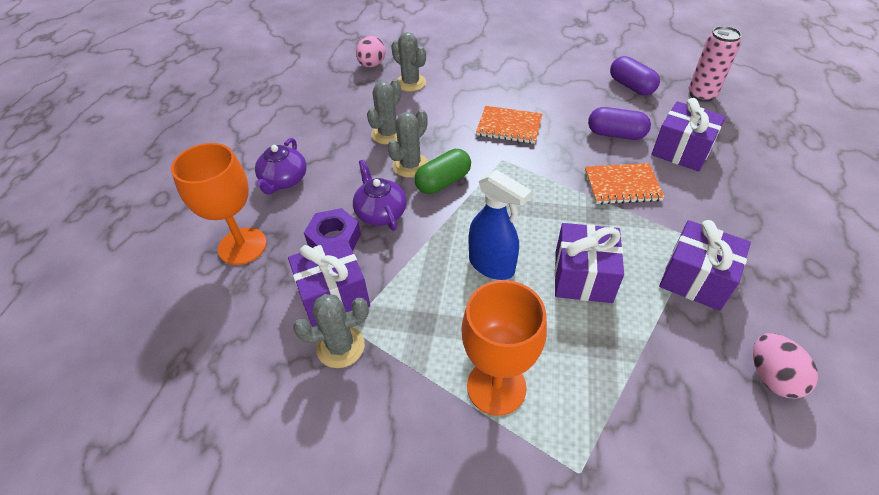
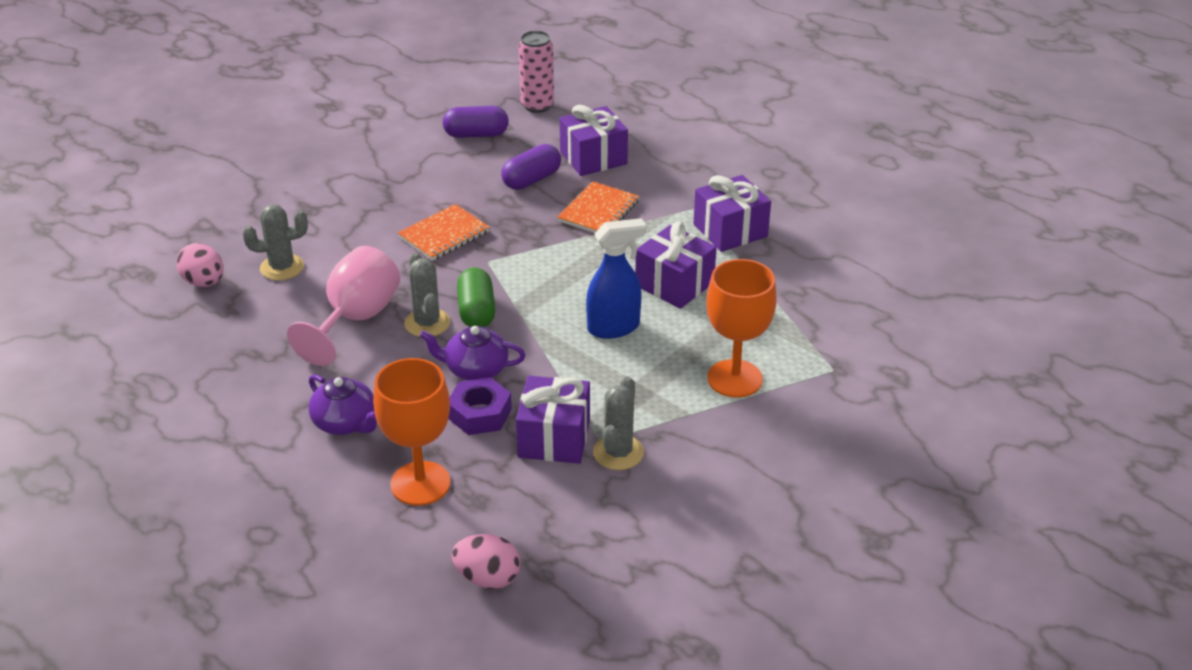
camera: 60 degrees left, 10 degrees down
(388, 134) = (356, 319): grey cactus -> pink goblet
(771, 377) = (836, 247): pink egg -> pink egg (487, 578)

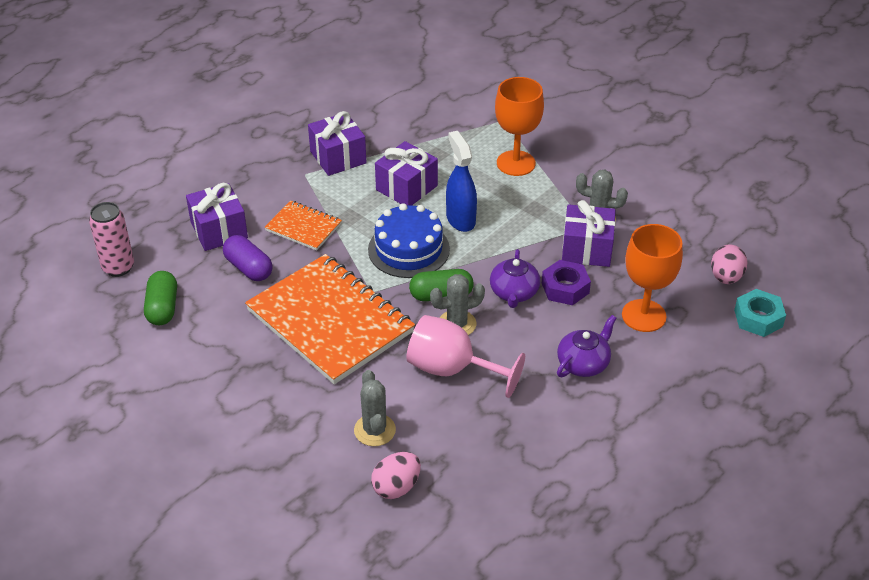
camera: 90 degrees left, 5 degrees up
(399, 604) = (758, 318): none -> turquoise nut
(444, 235) = (330, 321): orange notebook -> orange notebook, size x2.08
(476, 134) = (162, 308): purple capsule -> green capsule
(558, 287) = (408, 249): none -> blue cake

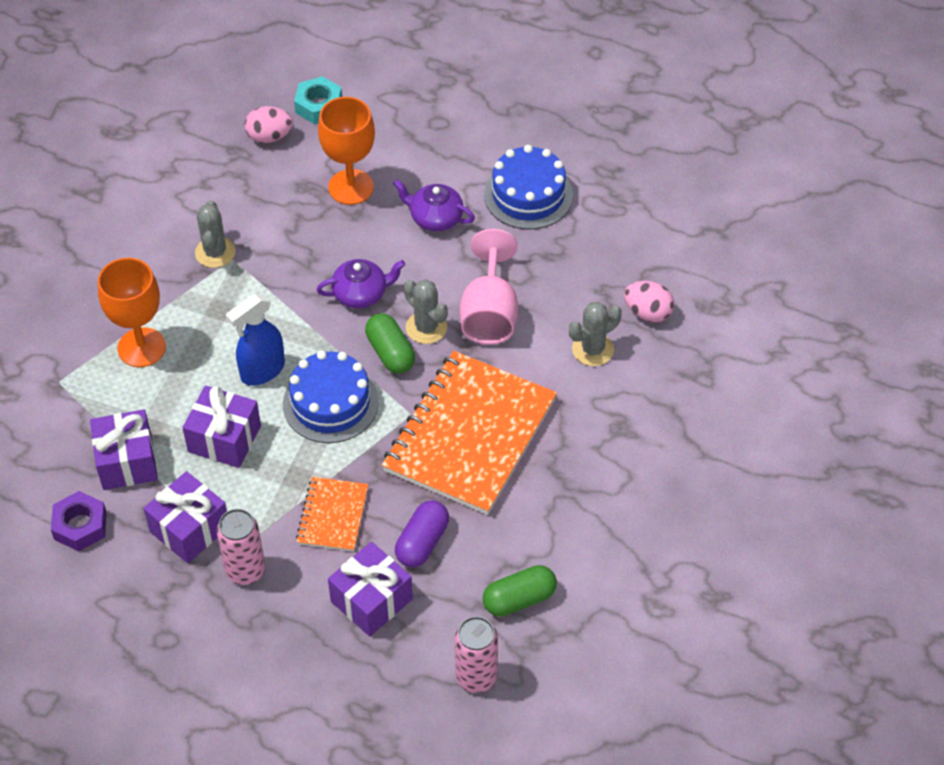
camera: 110 degrees left, 10 degrees up
(286, 176) = (245, 571): none -> pink can
(565, 288) = (336, 255): purple nut -> purple nut (80, 526)
(587, 249) = (269, 251): purple gift -> purple gift (127, 462)
(587, 441) = (528, 195): none -> blue cake

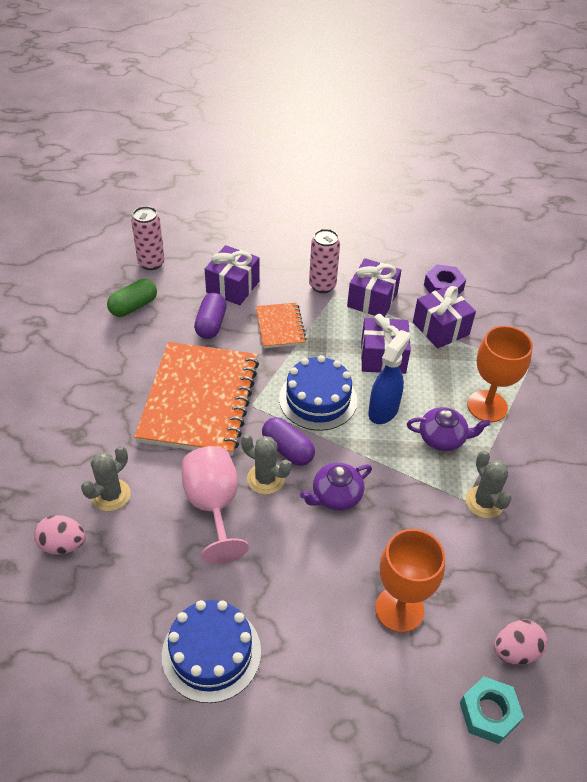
camera: 160 degrees right, 5 degrees down
(390, 353) = (287, 449): green capsule -> purple capsule
(435, 218) = (299, 595): purple teapot -> purple teapot (442, 438)

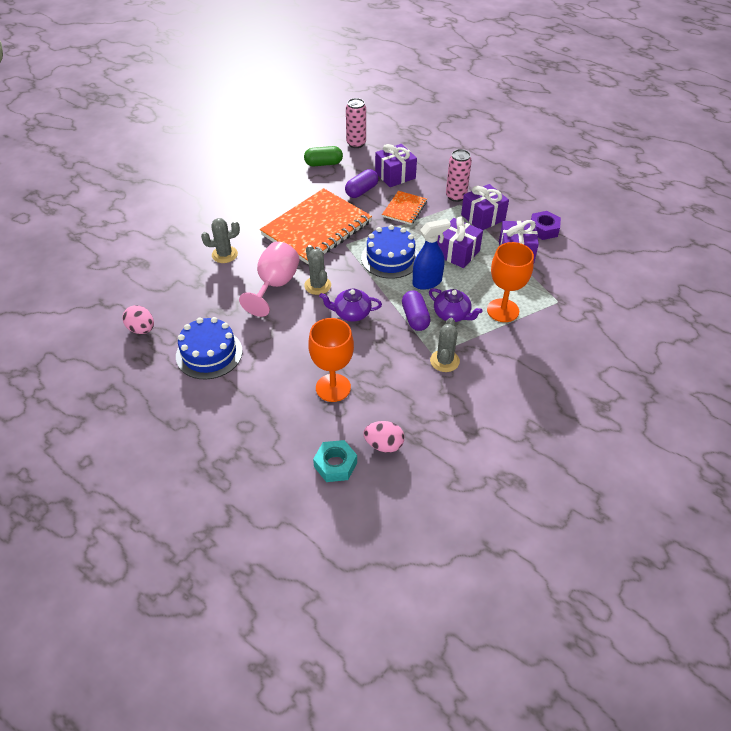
camera: 35 degrees right, 0 degrees up
(63, 544) = (180, 267): pink egg -> pink egg (141, 329)
(287, 449) = (345, 276): purple capsule -> purple capsule (415, 318)

